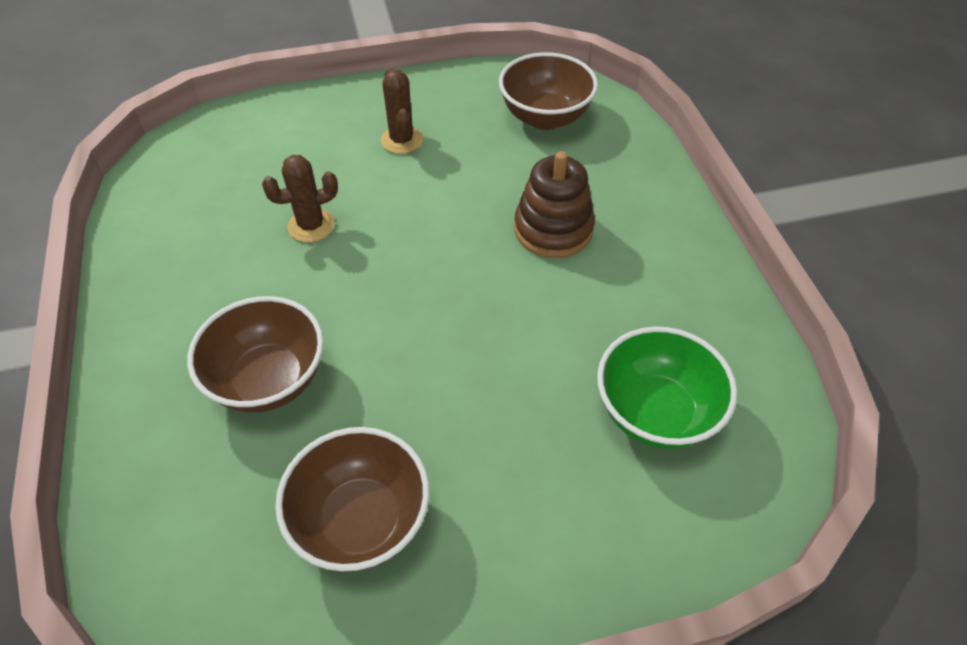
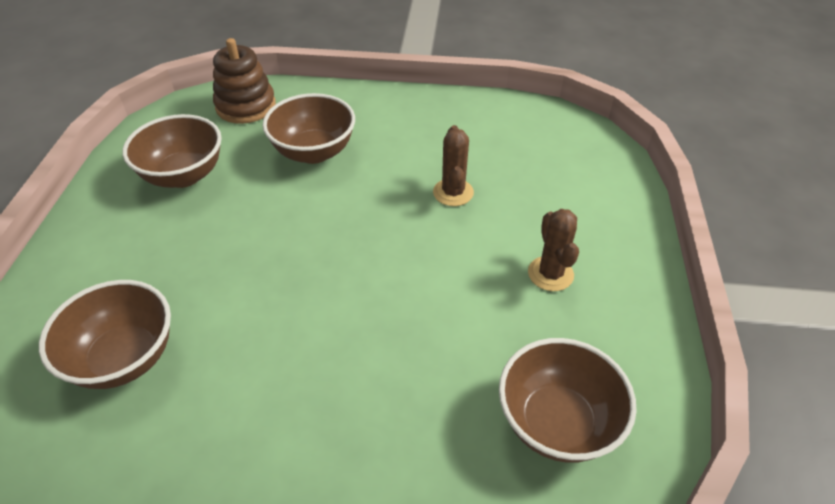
camera: 110 degrees right, 5 degrees down
(402, 140) = (550, 274): brown cactus -> brown cactus turned 75 degrees clockwise
(553, 229) = (366, 361): brown stacking toy -> brown stacking toy (246, 106)
(655, 413) = (124, 358): green bowl -> brown bowl

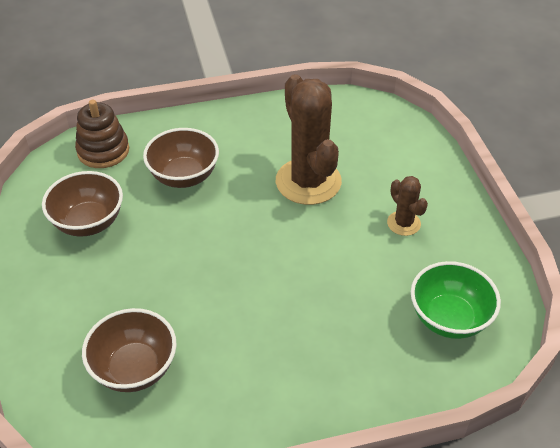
camera: 20 degrees left, 0 degrees up
(453, 192) = (308, 181): brown cactus -> brown cactus, size x2.07
(557, 422) = (449, 318): brown bowl -> green bowl

